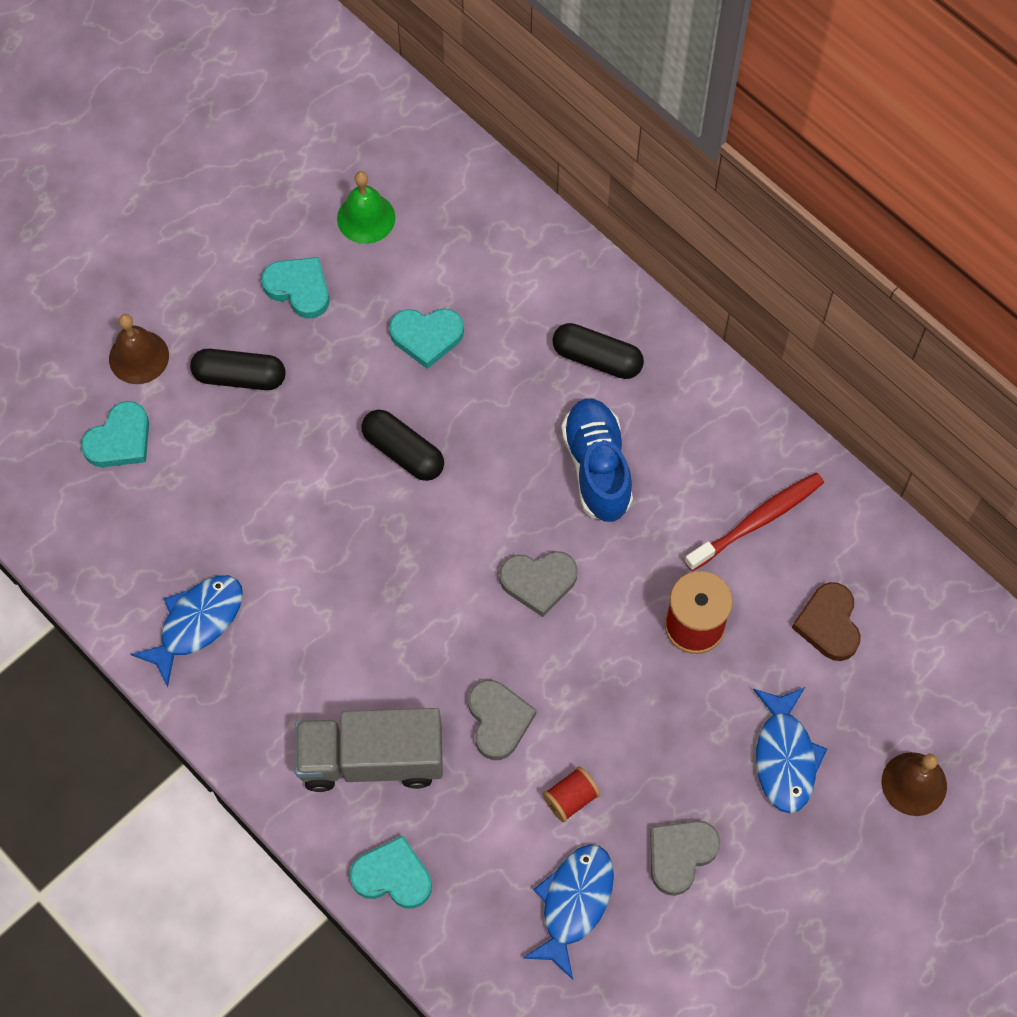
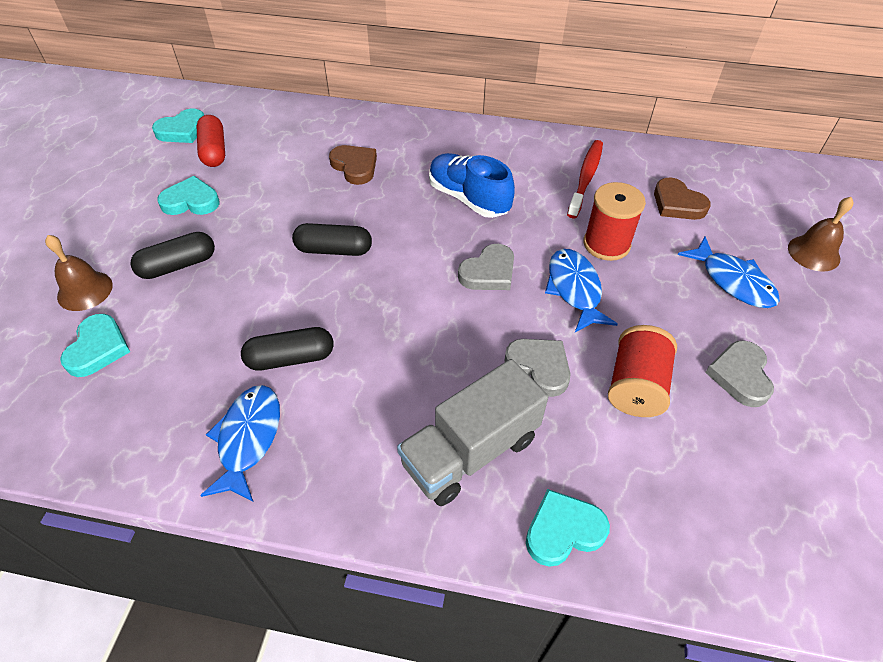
camera: 35 degrees left, 15 degrees down
(366, 218) = (214, 151): green bell -> red capsule
(426, 337) = (301, 187): turquoise heart -> turquoise heart (182, 130)
(506, 340) = (355, 167): none -> brown heart
(571, 798) = (636, 386): red spool -> red spool, size x1.74
(574, 903) = (710, 455): blue fish -> blue fish (574, 289)
(597, 358) = (419, 151): black capsule -> black capsule (290, 358)

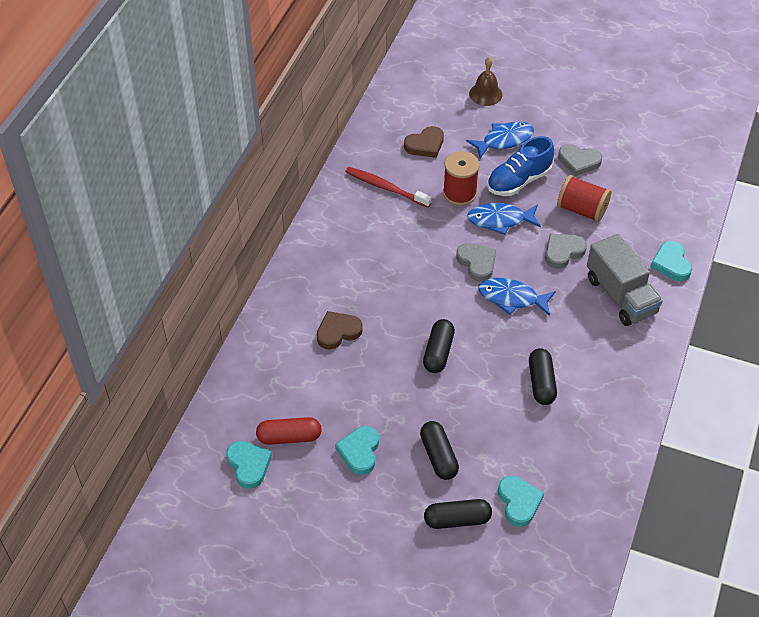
camera: 80 degrees left, 0 degrees up
(85, 290) = (457, 519): brown bell -> black capsule
(98, 348) = (519, 502): turquoise heart -> turquoise heart turned 60 degrees clockwise
(248, 439) = (604, 407): blue fish -> blue fish (511, 298)
(468, 198) = (395, 262): blue shoe -> blue shoe (518, 181)

